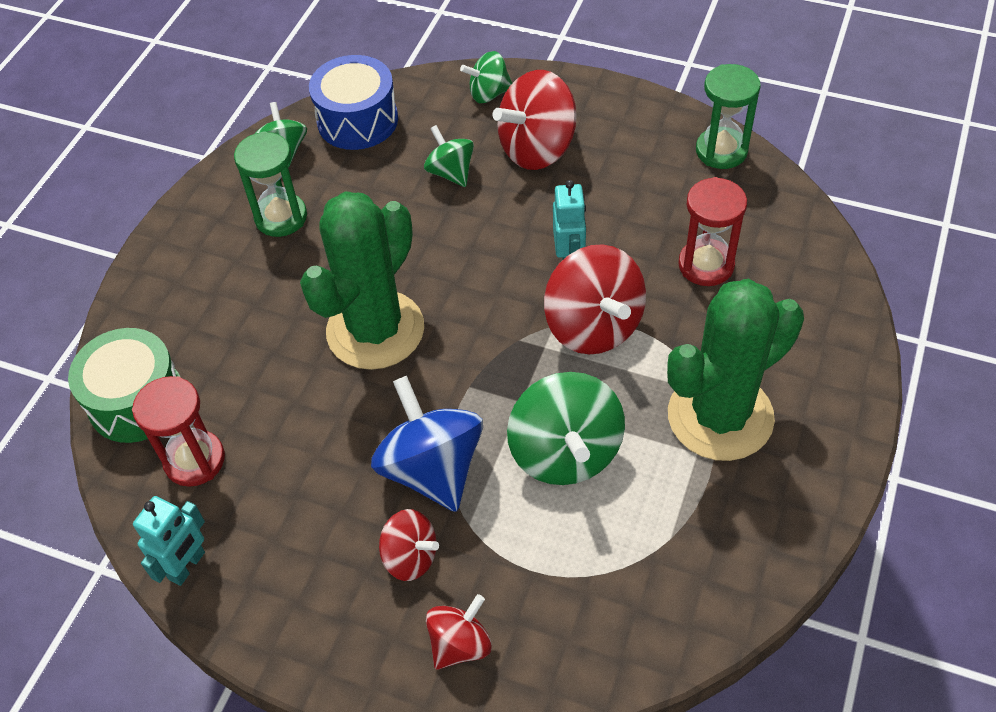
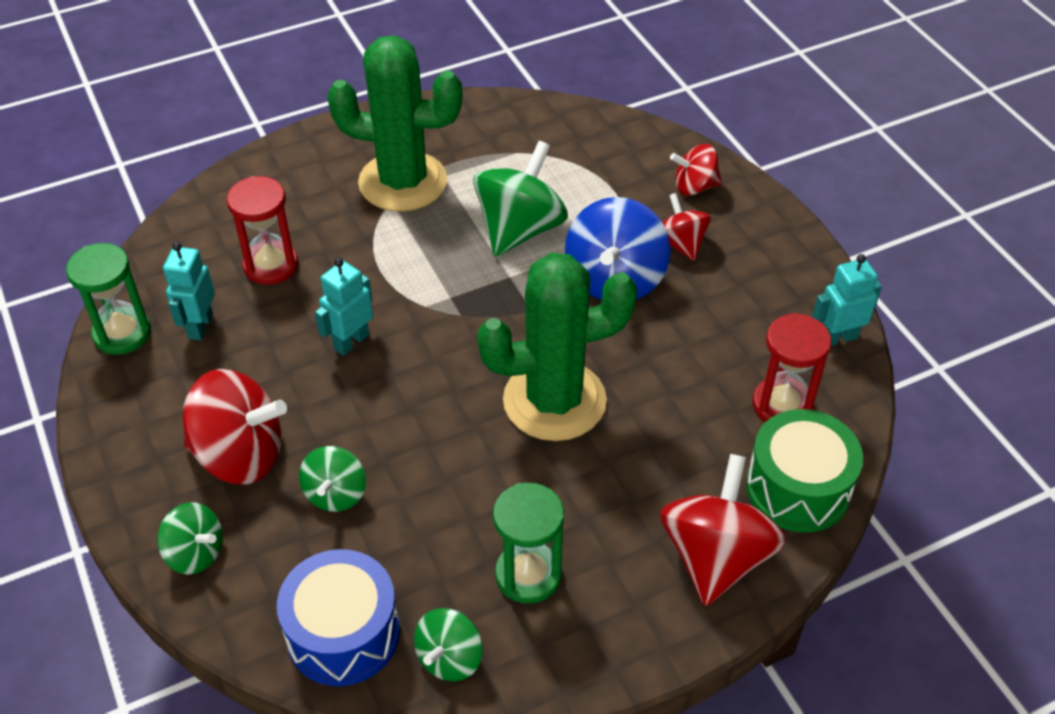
camera: 140 degrees left, 5 degrees down
(593, 326) = (400, 285): red spinning top -> red spinning top (715, 556)
(682, 191) = (200, 326): none -> turquoise robot

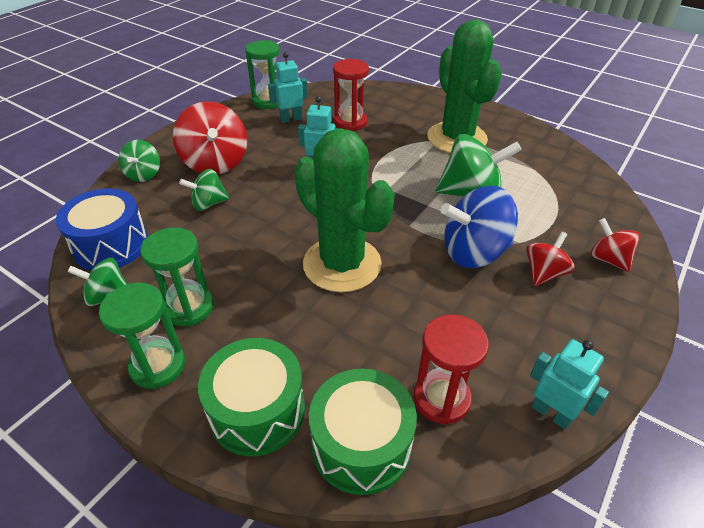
camera: 60 degrees right, 5 degrees down
(603, 631) = (158, 366): none -> green hourglass
(715, 556) = (257, 410): red spinning top -> green drum

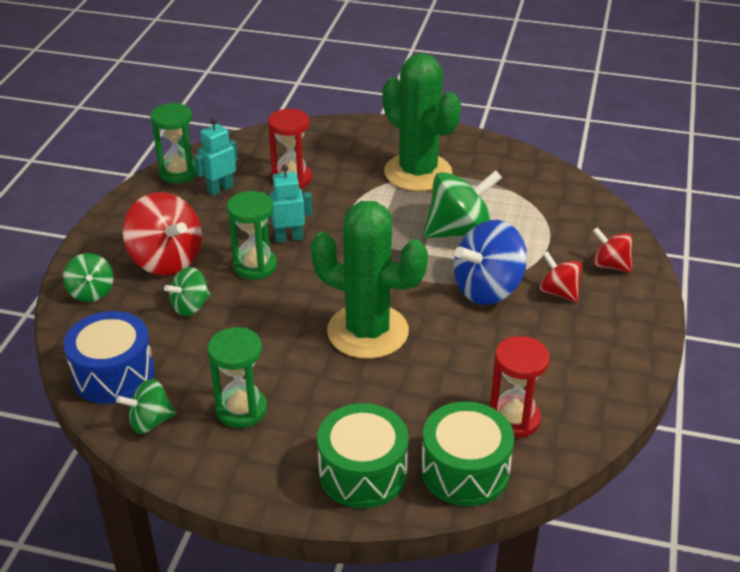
camera: 20 degrees left, 5 degrees down
(158, 366) = (247, 465): green hourglass -> green hourglass (255, 266)
(544, 273) = (558, 292): red spinning top -> red spinning top turned 60 degrees counterclockwise
(551, 413) = (606, 404): turquoise robot -> none

